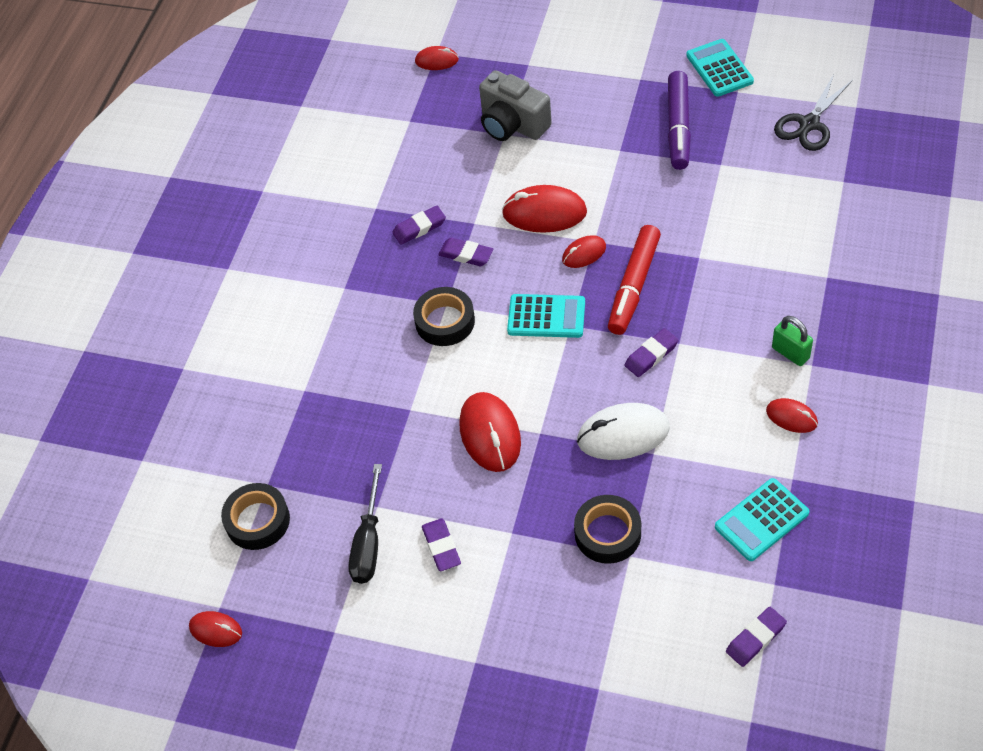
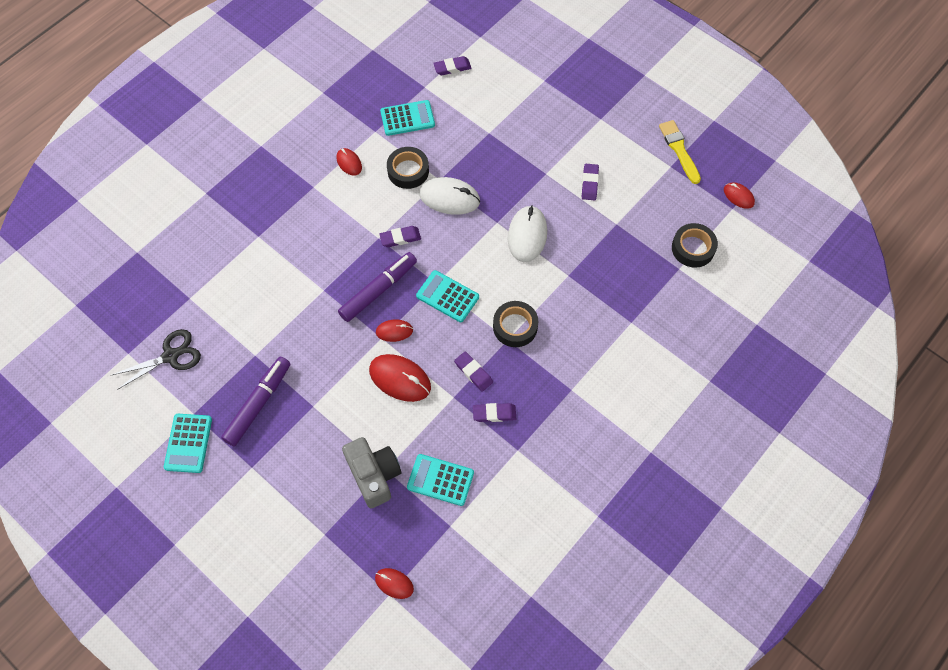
camera: 160 degrees left, 10 degrees up
(331, 666) = (679, 150): none -> yellow brush
(368, 542) = (630, 205): black screwdriver -> none
(442, 150) = (440, 480): none -> turquoise calculator
(490, 434) = (527, 235): red mouse -> white mouse
(607, 533) = (493, 149): black tape -> black tape (408, 171)
(634, 286) = (378, 290): red marker -> purple marker
(790, 353) = (319, 199): green padlock -> none

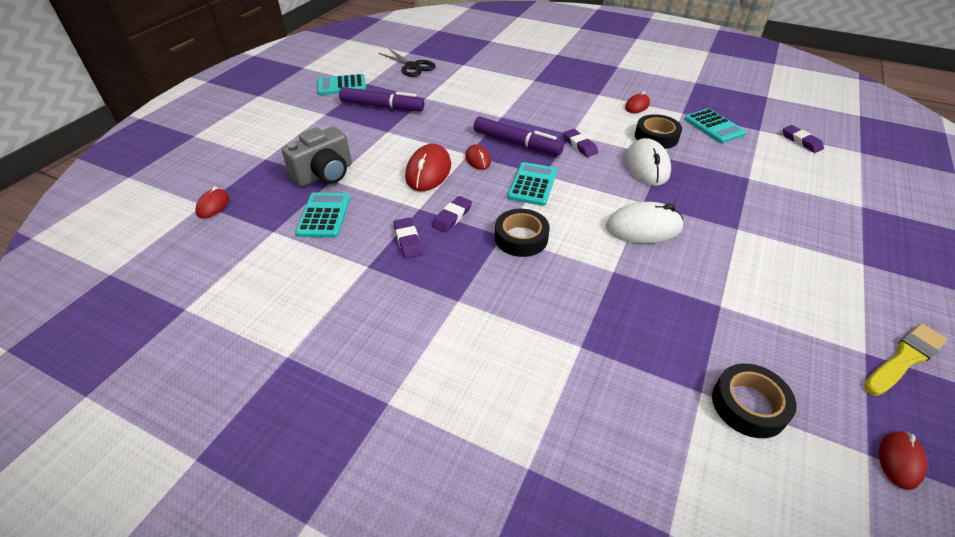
camera: 75 degrees right, 20 degrees down
(589, 183) = (758, 269): purple eraser -> none

